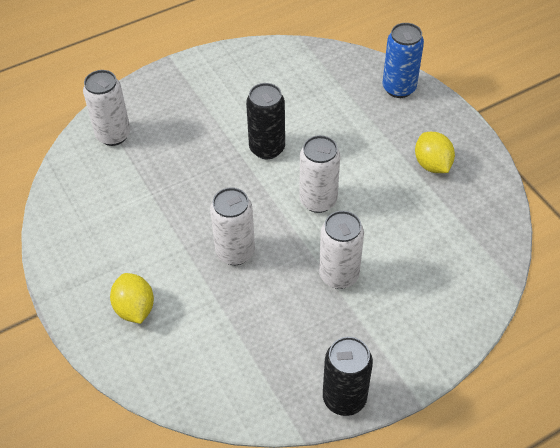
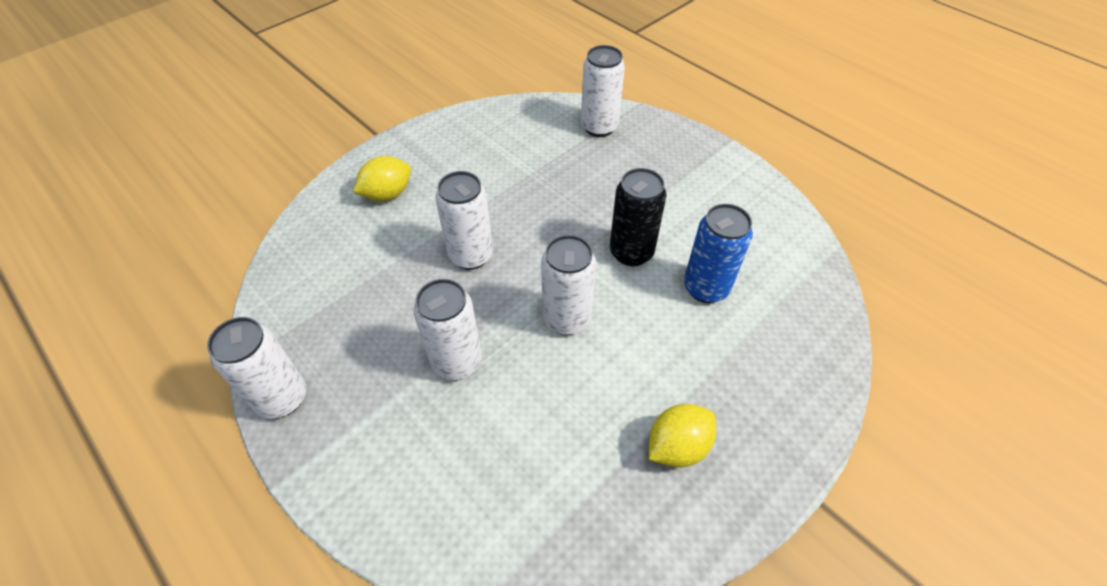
camera: 75 degrees right, 0 degrees up
(344, 398) = (282, 398): black can -> white can
(399, 88) = (808, 379): blue can -> blue can (705, 288)

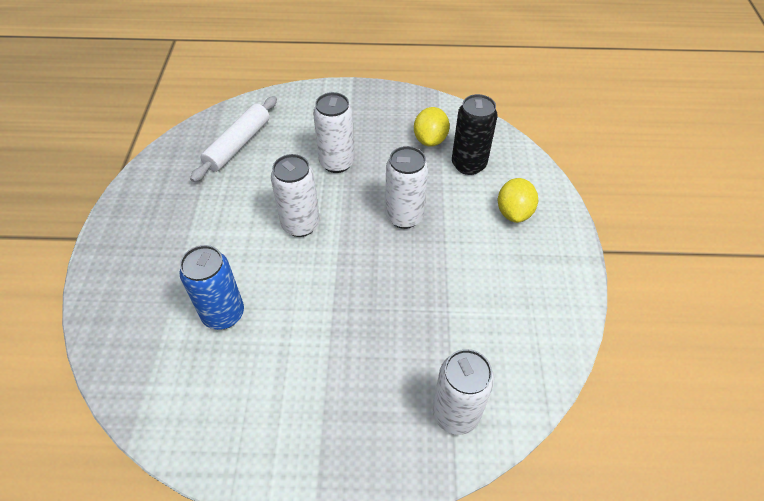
camera: 135 degrees right, 0 degrees up
(282, 398) = (396, 97): white can -> none
(532, 490) = (238, 144): none -> white rolling pin
(631, 252) = (301, 301): black can -> black can (468, 164)
(677, 446) = (177, 207): yellow lemon -> yellow lemon (430, 140)

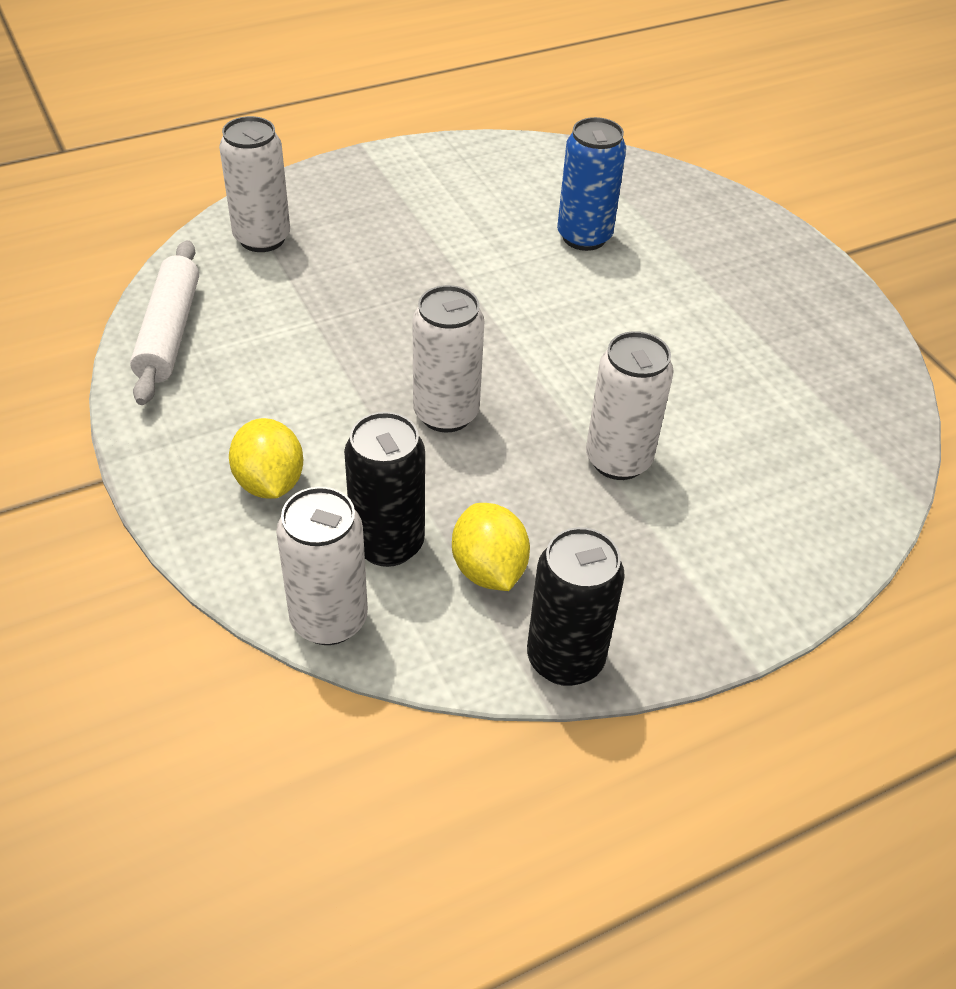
camera: 150 degrees right, 5 degrees down
(238, 144) = (802, 431): white rolling pin -> white rolling pin (169, 332)
(300, 225) = (587, 352): white can -> white can (329, 619)
(421, 102) = (565, 659): none -> black can

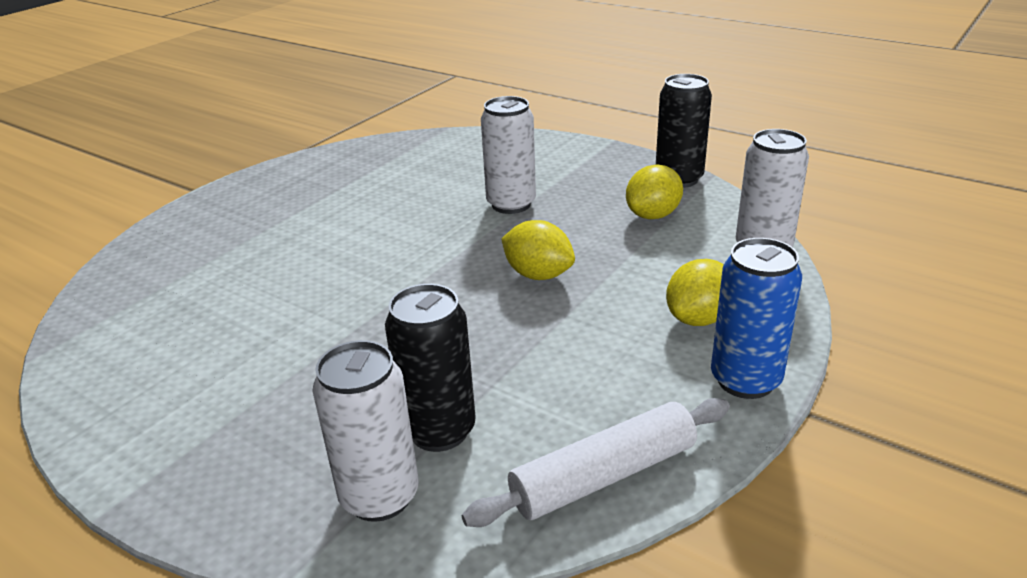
camera: 115 degrees left, 15 degrees down
(387, 543) = (682, 252): black can -> black can (439, 430)
(446, 414) = (538, 275): white can -> yellow lemon
(584, 237) = (242, 289): blue can -> blue can (745, 380)

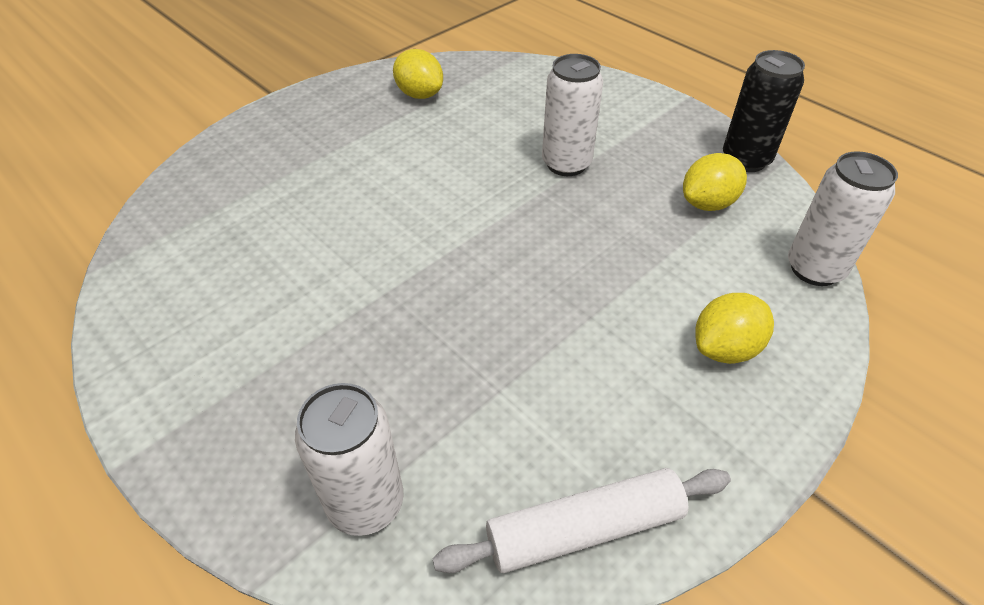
camera: 10 degrees right, 15 degrees up
(439, 430) = (437, 436): black can -> none
(538, 275) = (574, 260): yellow lemon -> yellow lemon (419, 94)
(745, 380) = (756, 439): blue can -> none

